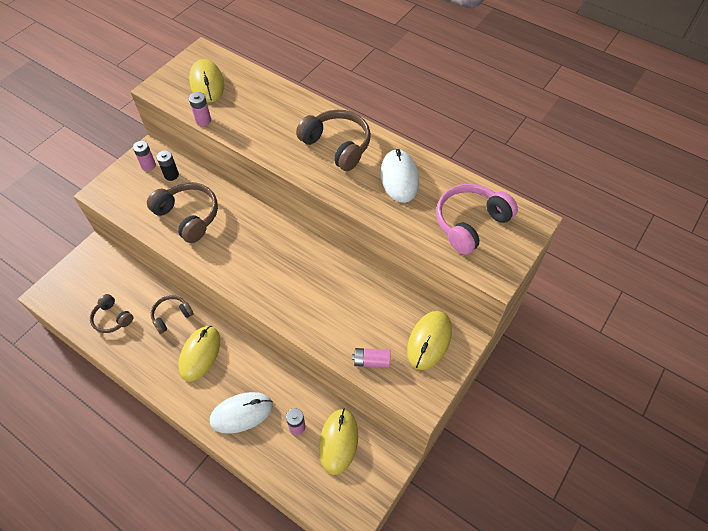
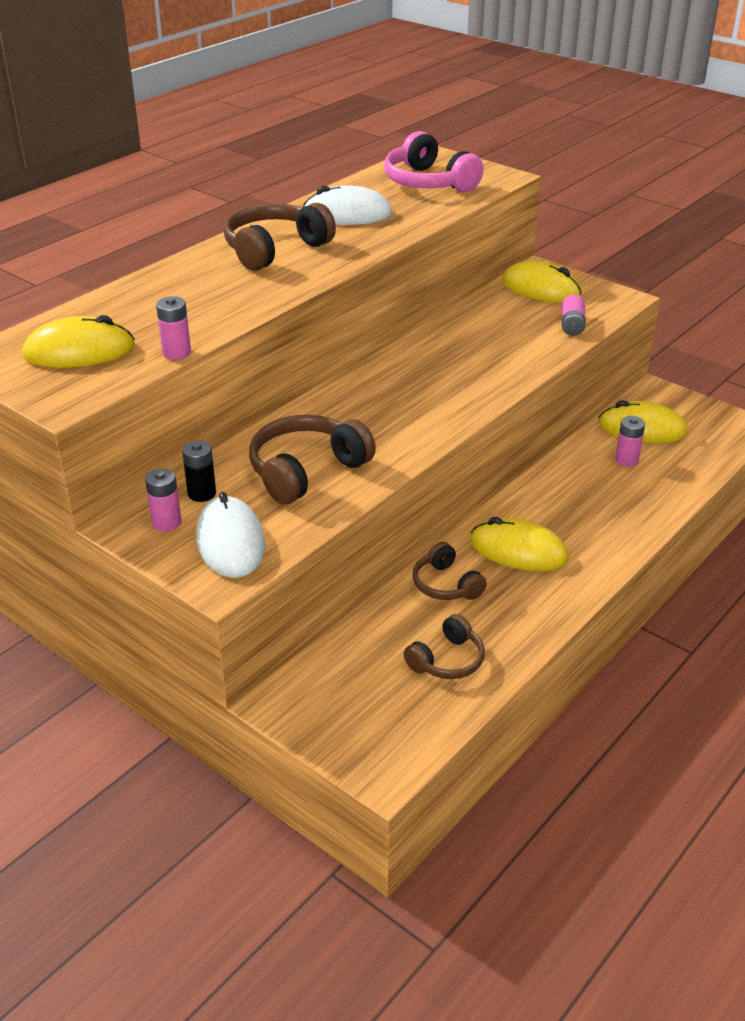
camera: 85 degrees left, 20 degrees down
(241, 413) = (613, 507): white mouse -> white mouse (230, 542)

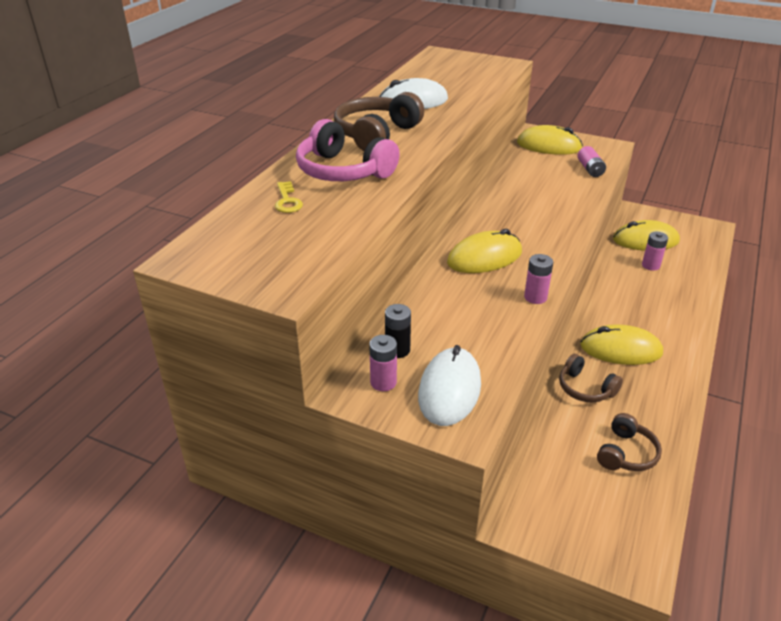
camera: 15 degrees left, 0 degrees up
(79, 351) = (268, 240): yellow mouse -> yellow mouse (484, 257)
(125, 312) = (287, 201): none -> yellow key
(176, 352) = (356, 229): pink battery -> pink battery (535, 297)
(230, 542) = (449, 390): white mouse -> white mouse turned 45 degrees clockwise
(306, 471) = (472, 315): brown headphones -> none
(428, 182) = (456, 73): pink headphones -> pink headphones (343, 171)

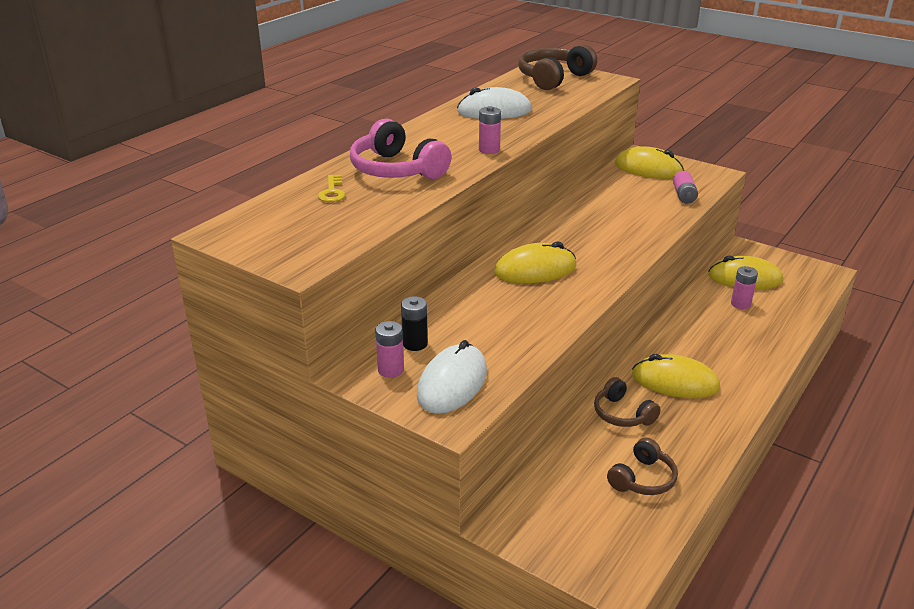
camera: 10 degrees right, 5 degrees down
(376, 134) = (443, 139): brown headphones -> brown headphones (553, 78)
(535, 297) = (572, 311): pink battery -> pink battery (489, 150)

